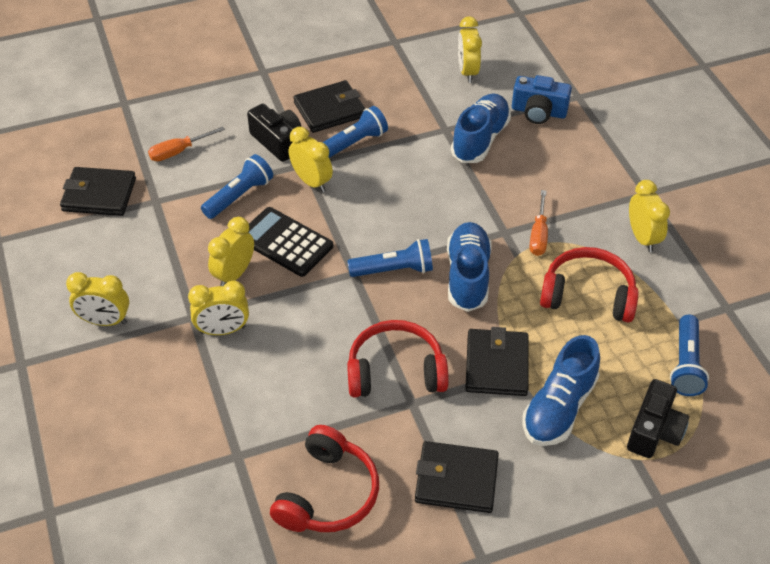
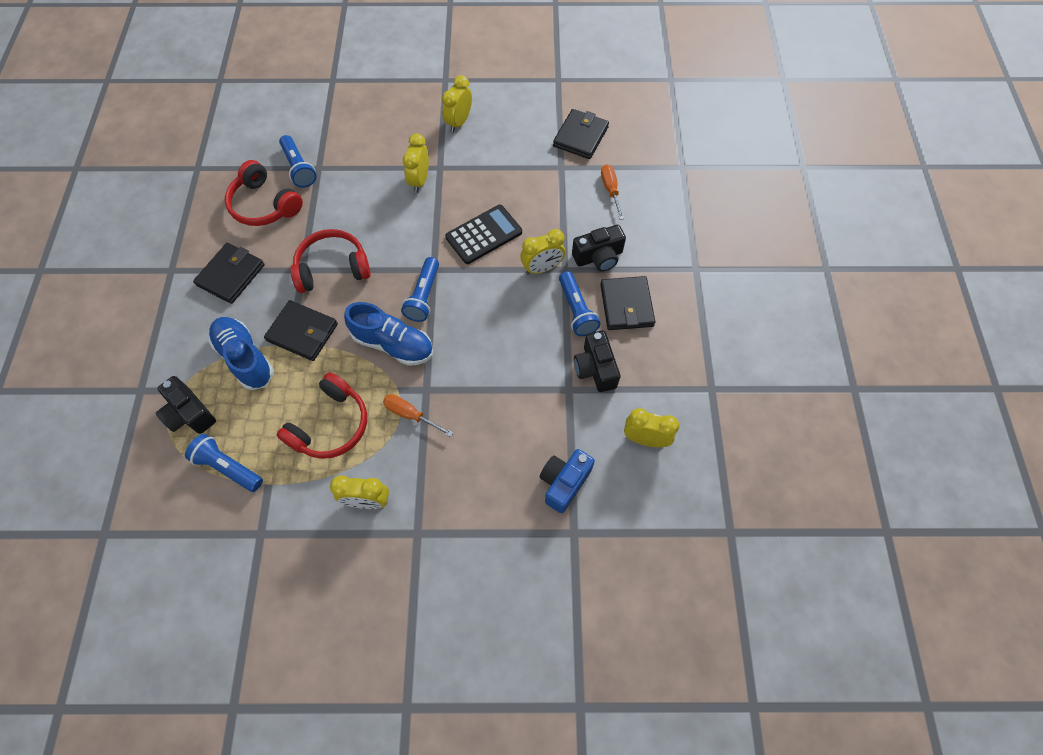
camera: 110 degrees right, 15 degrees up
(234, 274) = (467, 197): yellow clock -> none
(239, 196) = (545, 218): blue flashlight -> blue flashlight (299, 168)
(395, 371) = (332, 268): red headphones -> red headphones turned 120 degrees counterclockwise
(413, 116) = (595, 368): none -> black camera
(480, 139) = (545, 413): blue shoe -> none

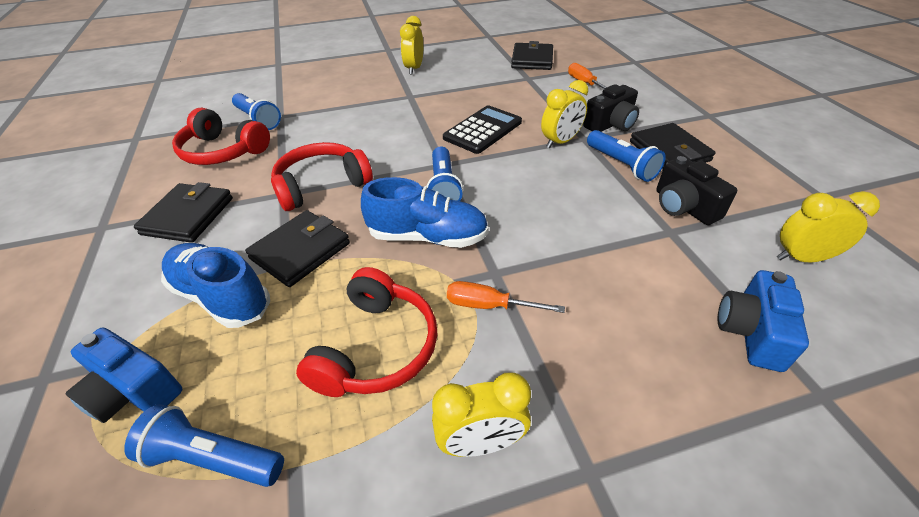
camera: 15 degrees left, 20 degrees down
(189, 414) = (134, 391): black camera -> blue camera
(302, 332) = (300, 251): black wallet -> black wallet turned 60 degrees counterclockwise
(420, 181) = (394, 107): yellow clock -> none

